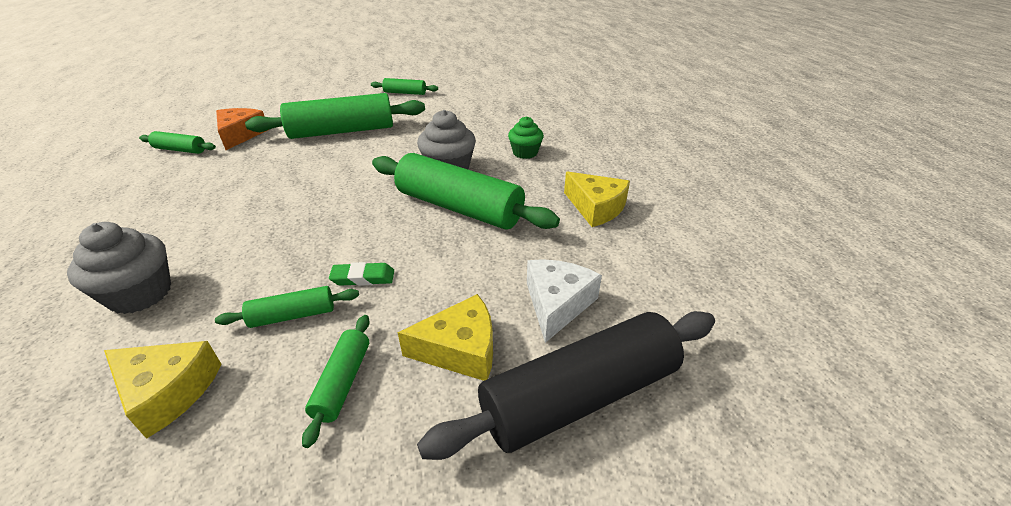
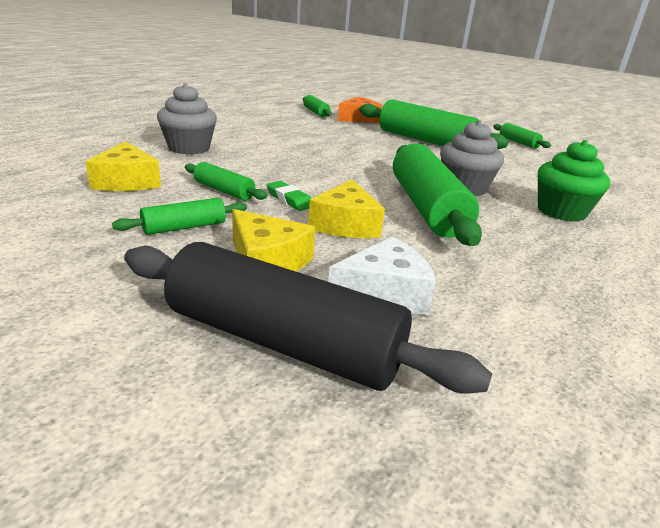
camera: 50 degrees right, 10 degrees down
(525, 153) = (561, 212): green cupcake -> green cupcake, size x1.53
(596, 208) = (562, 274): yellow cheese -> yellow cheese (345, 224)

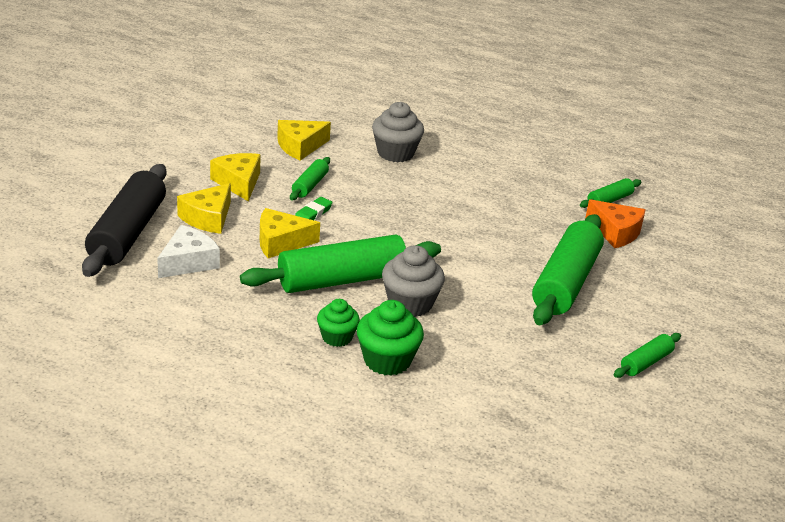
camera: 75 degrees right, 5 degrees up
(184, 227) = (238, 183): green rolling pin -> yellow cheese
(385, 292) = (188, 262): white cheese -> white cheese turned 105 degrees counterclockwise
(533, 226) = (337, 337): none -> green cupcake

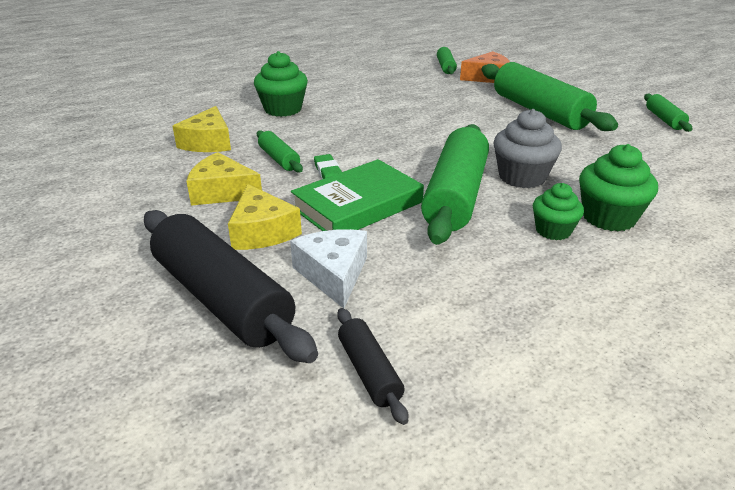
camera: 50 degrees left, 0 degrees up
(111, 305) = (369, 372): none -> black rolling pin
(281, 242) = (358, 205): yellow cheese -> green book
(395, 153) = (283, 109): grey cupcake -> green cupcake

